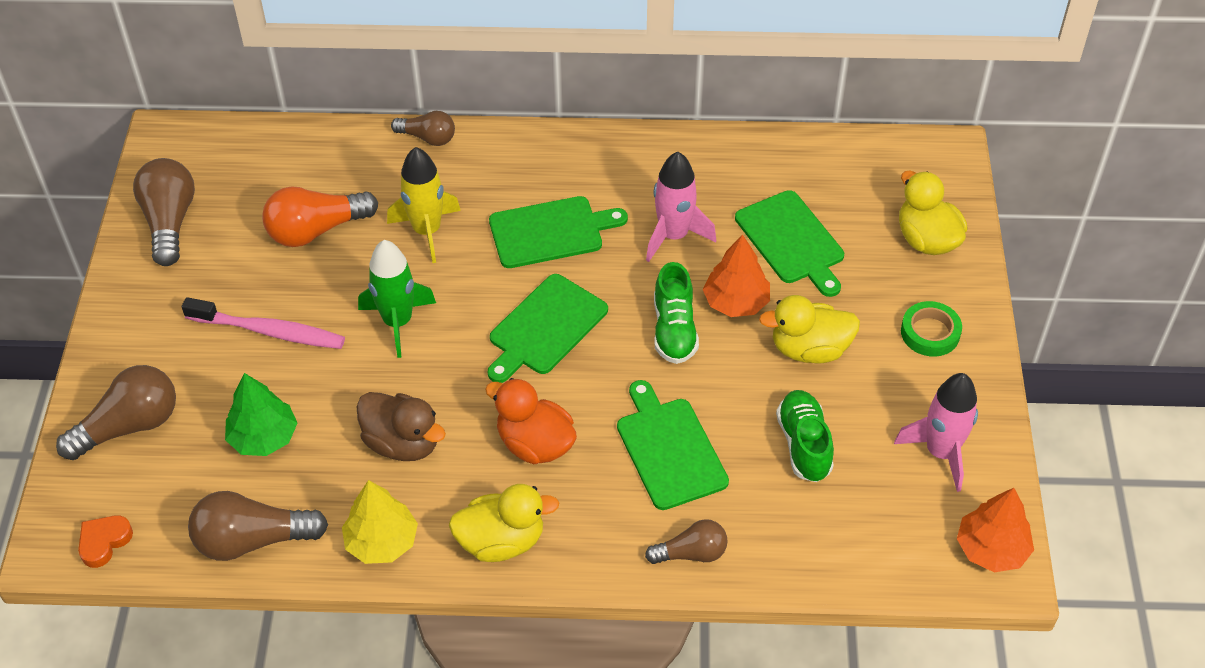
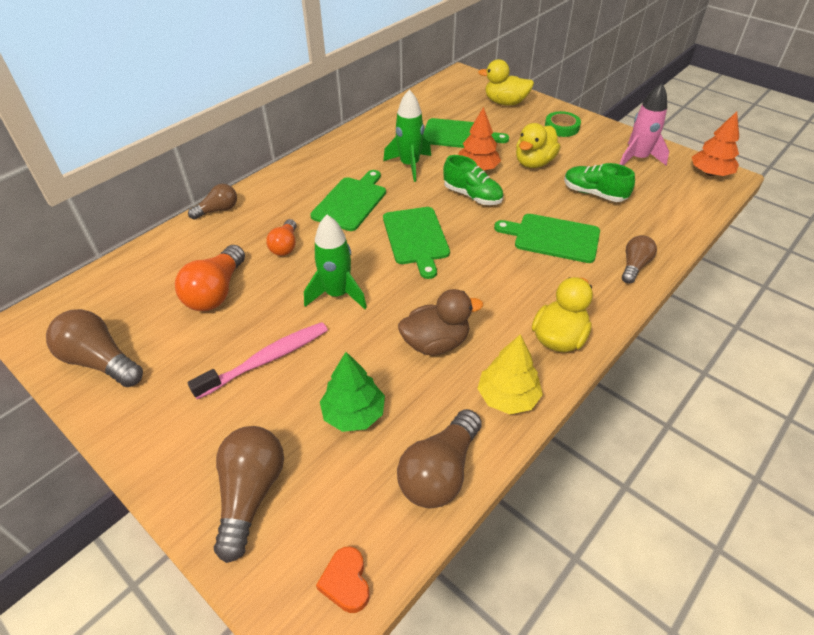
camera: 50 degrees left, 5 degrees down
(427, 231) = (285, 246): yellow rocket -> orange light bulb
(535, 444) = (497, 285): orange duck -> none
(673, 236) = (409, 165): pink rocket -> green rocket

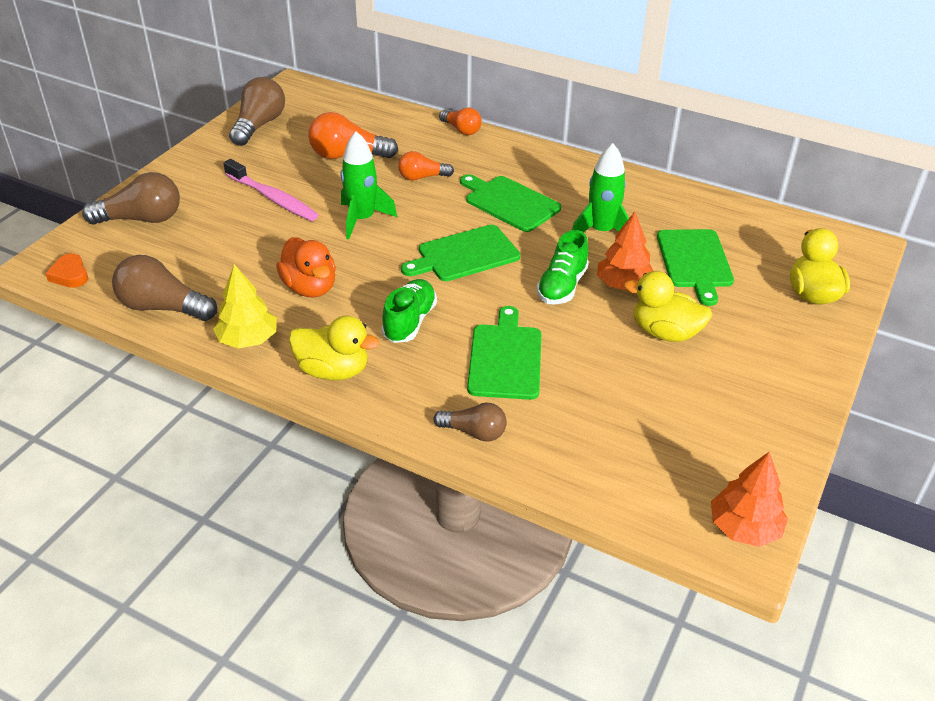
camera: 75 degrees right, 5 degrees down
(218, 210) = (461, 130): brown light bulb -> orange light bulb
(346, 582) = (70, 275): orange heart -> orange heart turned 90 degrees counterclockwise
(351, 202) = (509, 202): green cutting board -> green cutting board turned 150 degrees counterclockwise
(353, 413) = (220, 253): green tree -> none
(436, 343) = (310, 287): brown duck -> orange duck
(561, 127) = (778, 355): green tape -> none
(594, 193) = (619, 393): green shoe -> green shoe (409, 322)
(637, 158) = (738, 440): pink rocket -> none

